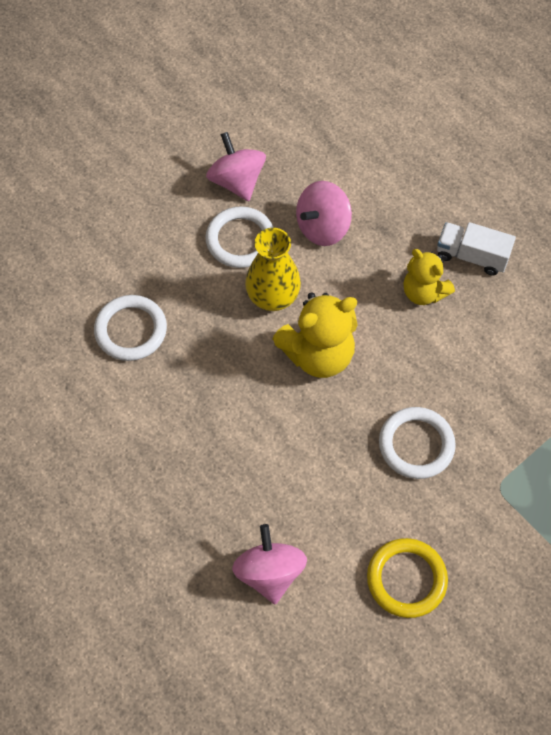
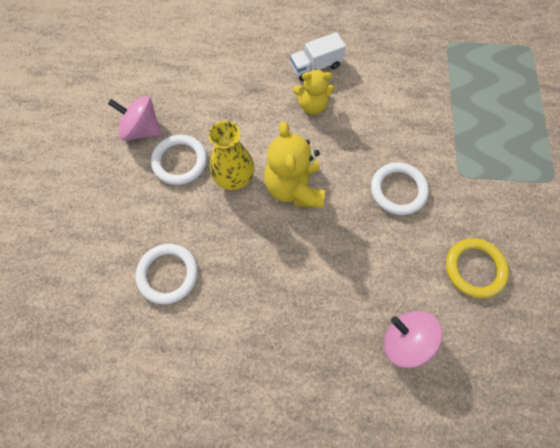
camera: 45 degrees left, 5 degrees up
(318, 354) = (294, 188): yellow teddy bear -> yellow teddy bear turned 150 degrees clockwise
(323, 227) = (220, 115): pink spinning top -> none

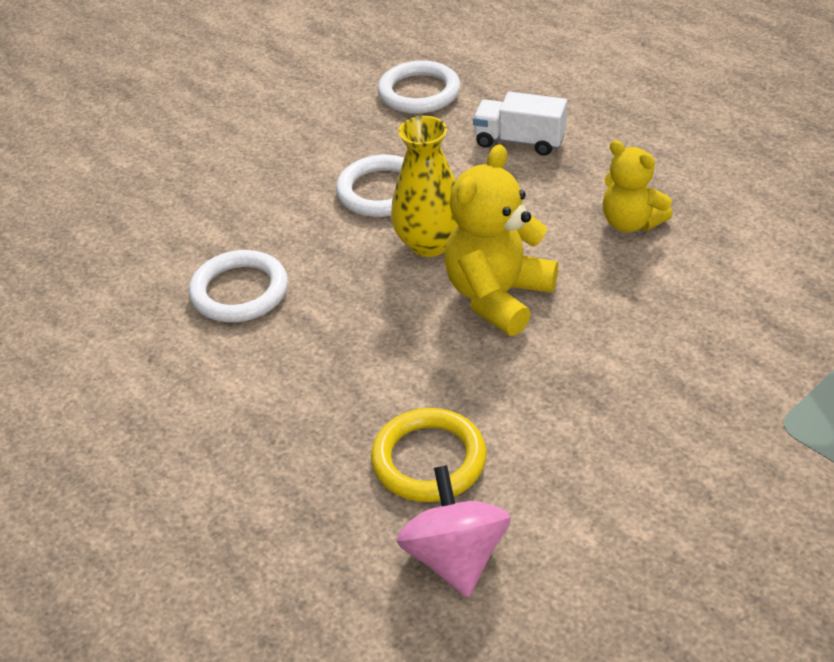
camera: 45 degrees right, 25 degrees down
(142, 130) = (373, 138): pink spinning top -> none
(316, 66) = (687, 183): white truck -> white truck (519, 141)
(398, 190) = (651, 384): white ring -> white ring (419, 92)
(474, 269) = (667, 549): yellow ring -> yellow ring (429, 460)

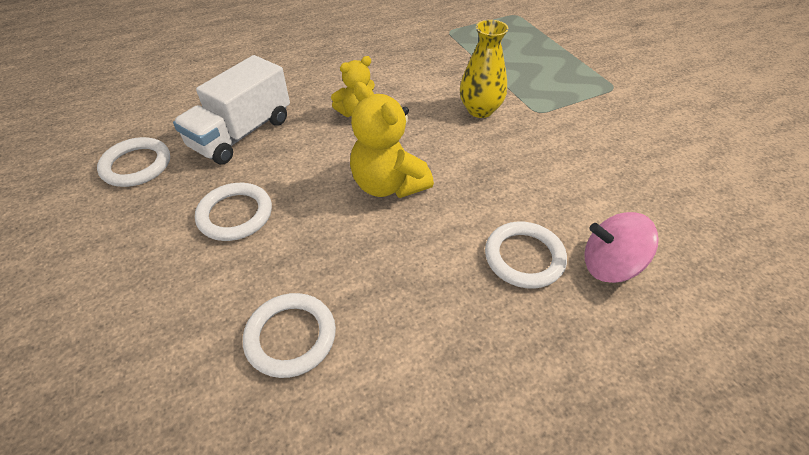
camera: 75 degrees left, 5 degrees up
(429, 243) = (313, 203): yellow vase -> yellow vase (480, 110)
(429, 460) = (524, 257): yellow ring -> white ring
(519, 141) = (242, 133): white truck -> white truck, size x1.67

